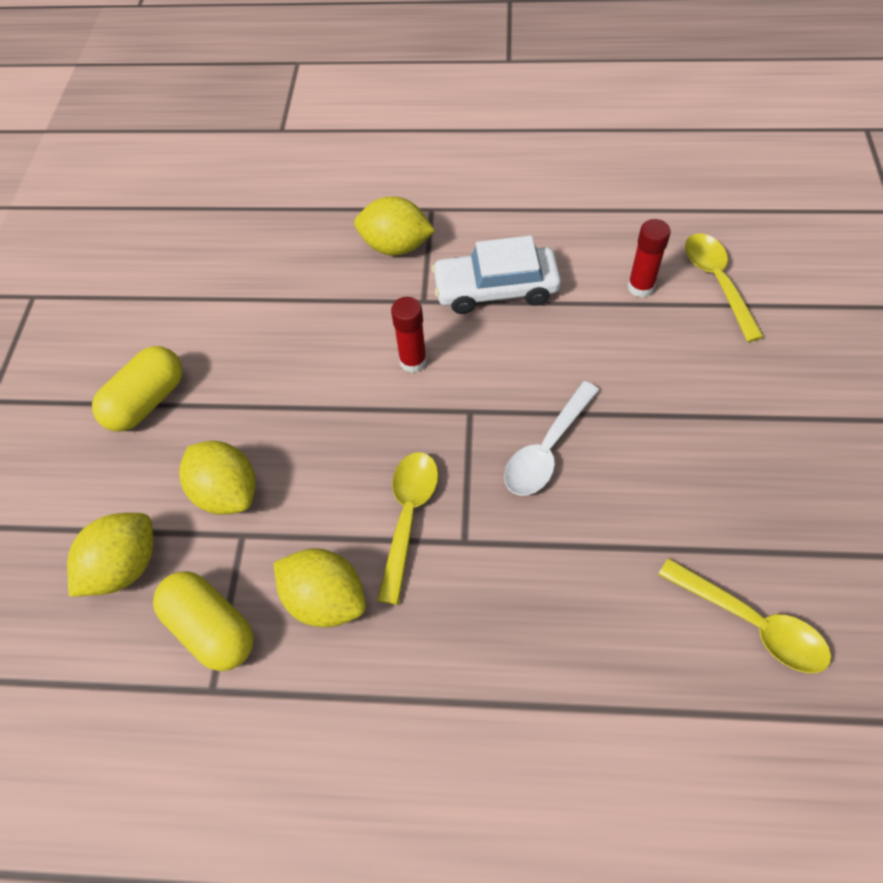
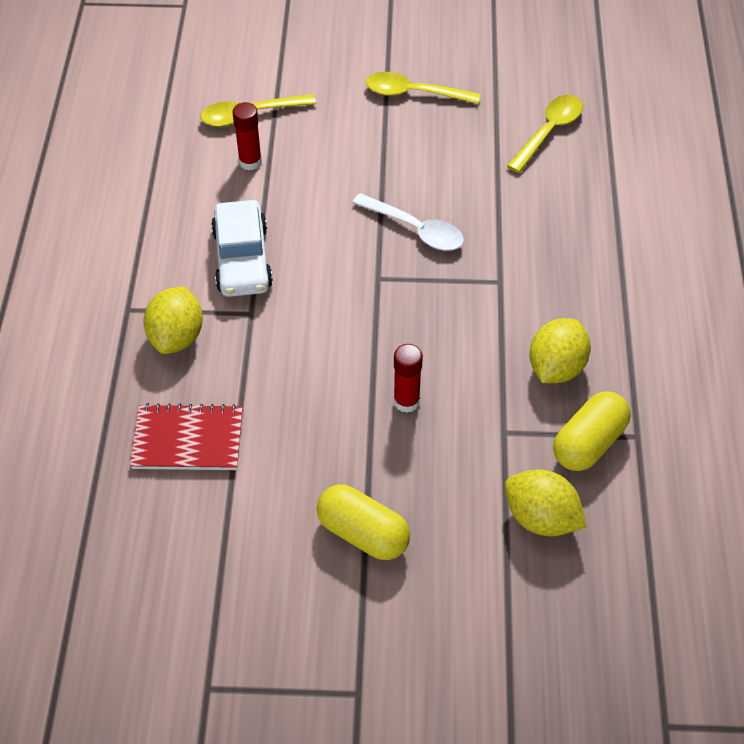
camera: 95 degrees left, 5 degrees down
(227, 492) = (463, 449): yellow lemon -> none
(276, 264) = (188, 439): none -> red notebook
(408, 517) = (480, 317): yellow spoon -> yellow spoon (413, 93)
(413, 361) = (323, 319): red glue stick -> red glue stick (406, 401)

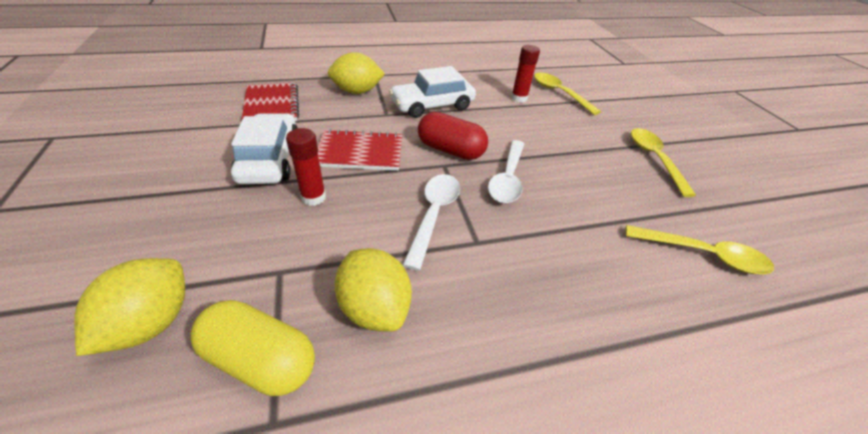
camera: 70 degrees right, 10 degrees down
(324, 440) = (270, 159): none -> white car
(333, 351) = (360, 152): none -> red notebook
(351, 265) = (450, 150): none -> red capsule
(363, 533) = (169, 191): yellow capsule -> none
(456, 305) = (433, 214): none -> white spoon
(556, 368) = (374, 307): yellow lemon -> yellow lemon turned 45 degrees clockwise

